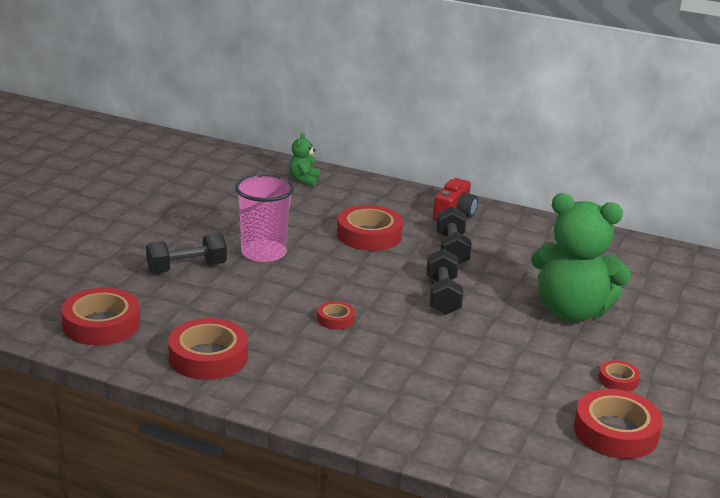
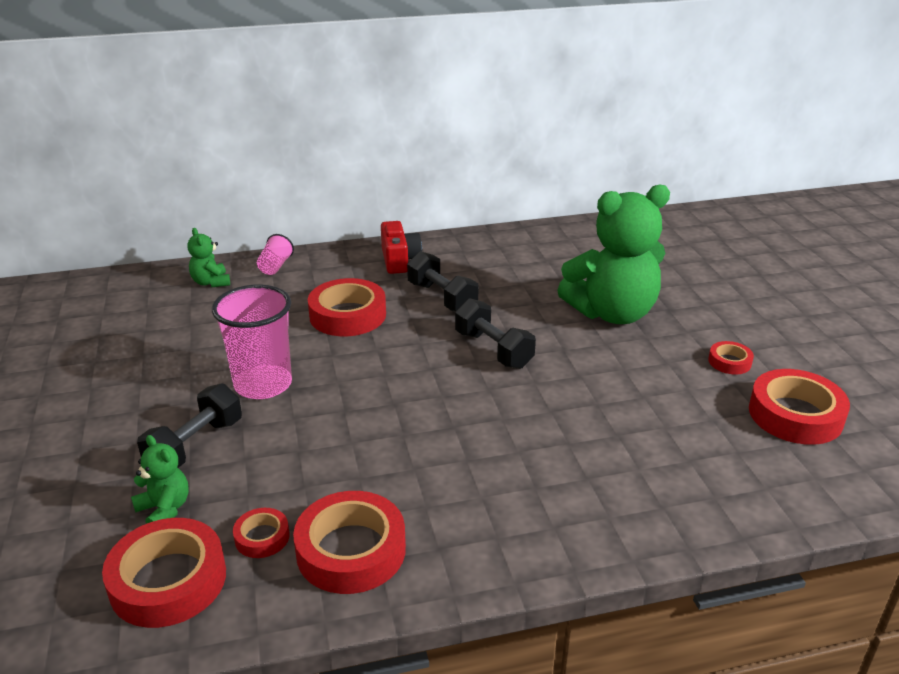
camera: 35 degrees left, 5 degrees up
(135, 292) = (165, 509): none -> green teddy bear
(335, 319) = (428, 426): red tape -> red tape (262, 537)
(359, 185) = (275, 266): none -> pink cup

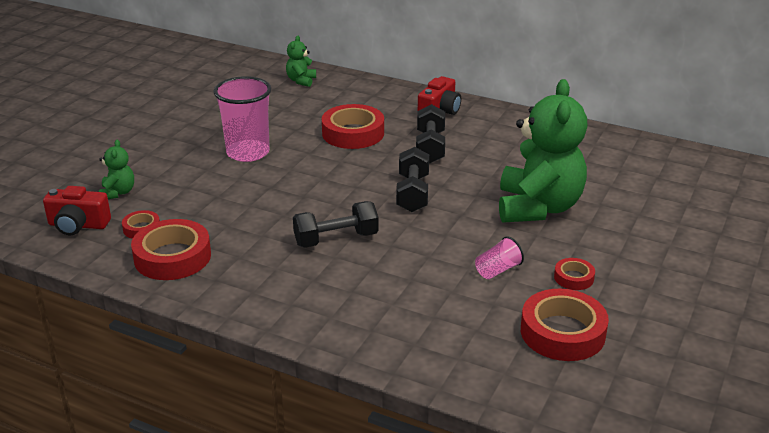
camera: 40 degrees right, 0 degrees up
(168, 580) = (78, 225): red tape -> red camera
(195, 445) = (171, 169): black dumbbell -> black dumbbell (336, 239)
(275, 266) = (353, 85): pink cup -> pink cup (497, 270)
(612, 313) = (538, 207): green teddy bear -> green teddy bear turned 105 degrees counterclockwise

